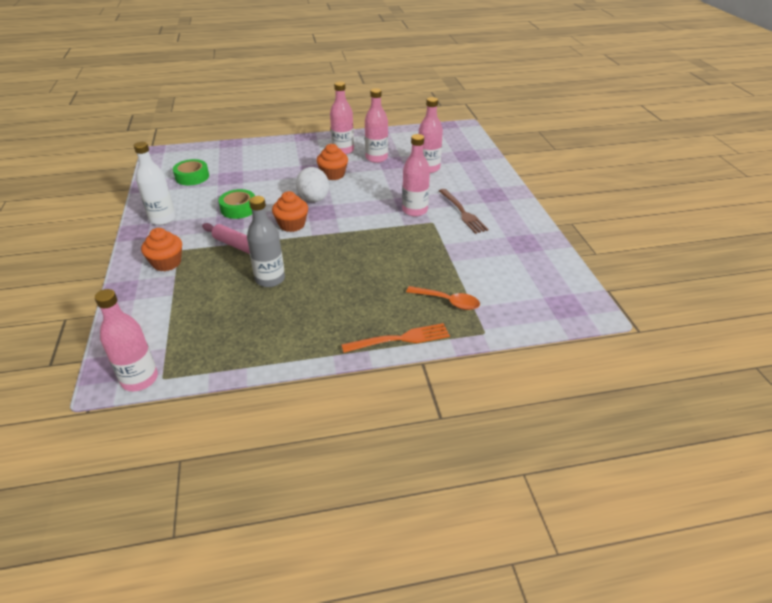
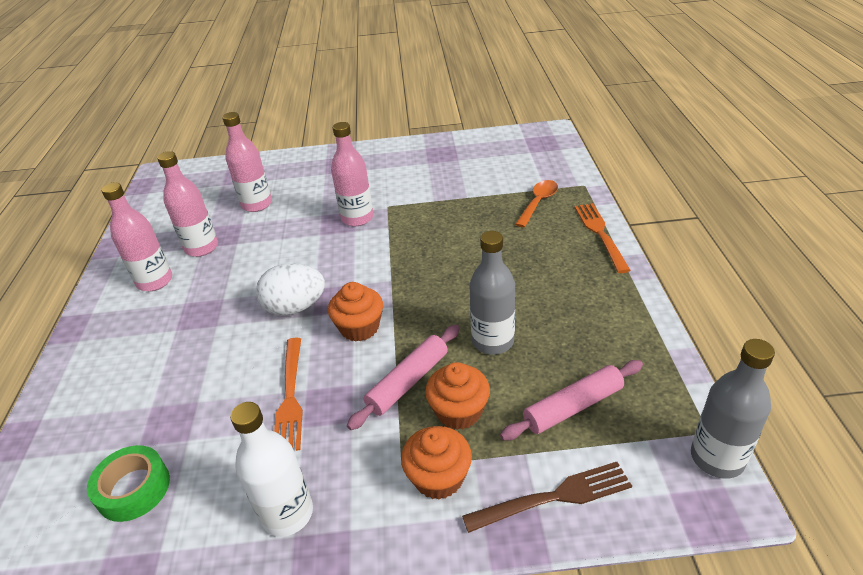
camera: 80 degrees left, 0 degrees up
(139, 379) = (717, 458): pink bottle -> grey bottle
(202, 314) = (573, 407): none -> pink rolling pin
(238, 209) = (290, 397): green tape -> orange fork
(333, 174) = (229, 290): orange cupcake -> orange cupcake (459, 411)
(462, 212) = (372, 185): brown fork -> brown fork (553, 497)

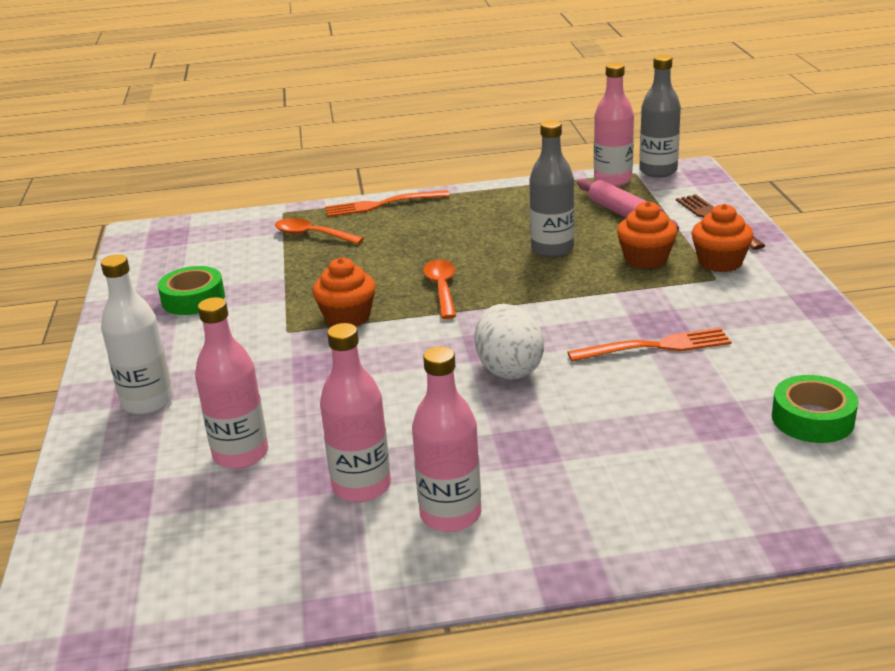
camera: 95 degrees left, 10 degrees down
(287, 514) = (790, 324): white bottle -> white bottle (147, 402)
(357, 218) = (312, 351): pink bottle -> pink bottle (612, 180)
(359, 328) = (541, 320): orange cupcake -> orange cupcake (347, 317)
(408, 382) = (616, 285): pink rolling pin -> none
(429, 272) = (442, 289): none -> orange spoon
(443, 166) = (193, 299): none -> green tape

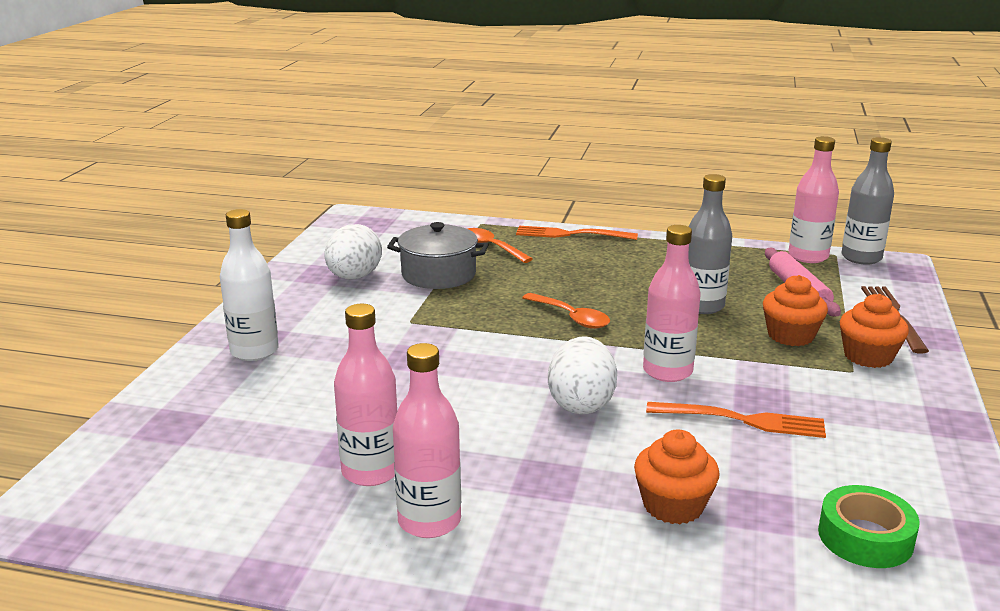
camera: 20 degrees right, 5 degrees down
(193, 299) = (354, 277): green tape -> white egg
(241, 454) = (293, 414): pink bottle -> pink bottle (667, 371)
(280, 276) = (438, 275): none -> grey pot
(347, 317) = (469, 322): orange cupcake -> orange cupcake (673, 506)
(442, 289) = (571, 317): orange spoon -> orange spoon turned 120 degrees clockwise

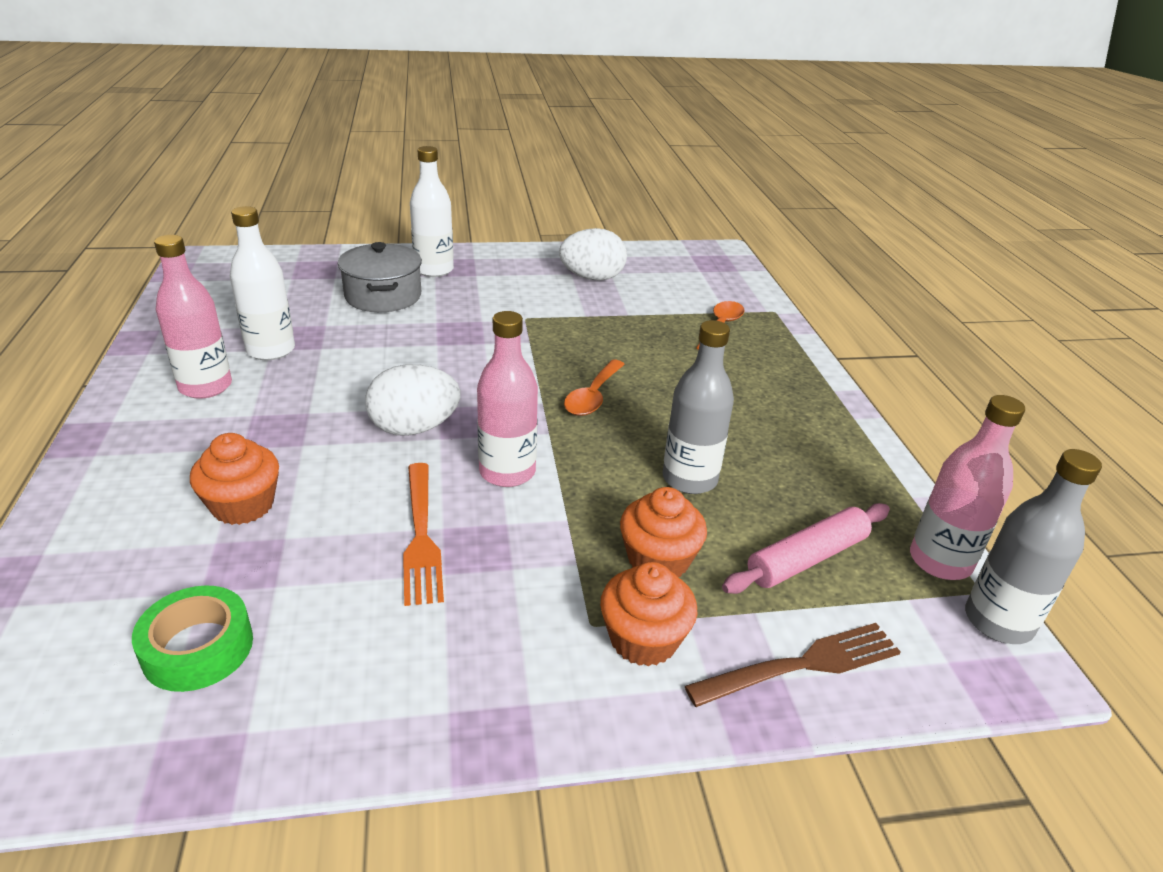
camera: 65 degrees right, 10 degrees up
(371, 471) = (271, 350): pink bottle -> white bottle
(438, 275) = (631, 313): grey pot -> grey pot (383, 296)
(571, 234) = (804, 365): orange fork -> none

